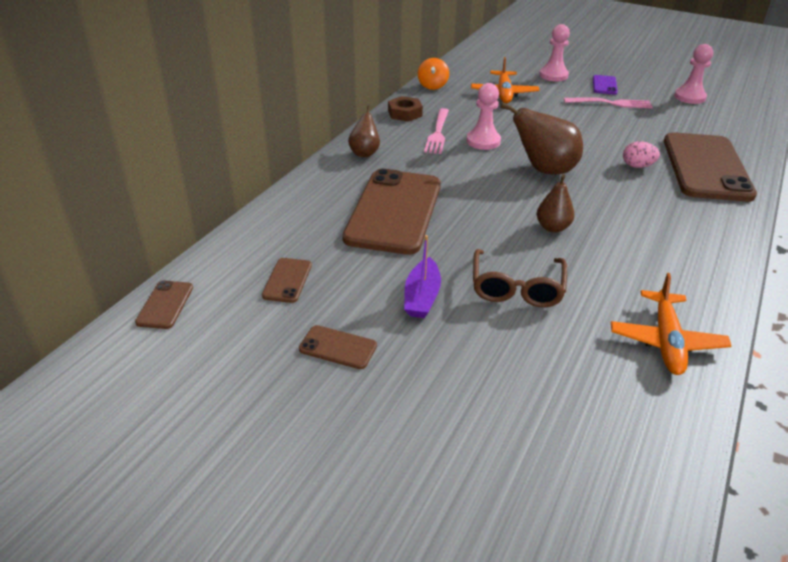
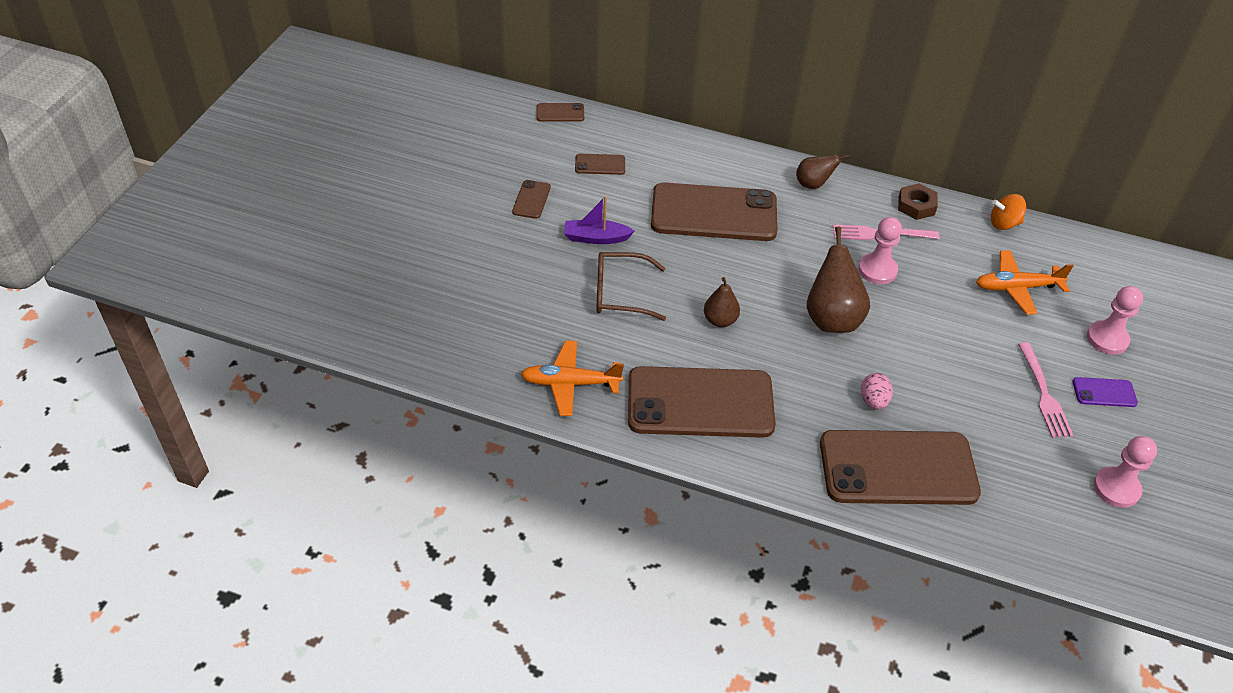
camera: 80 degrees right, 10 degrees up
(667, 253) = (700, 403): none -> brown phone

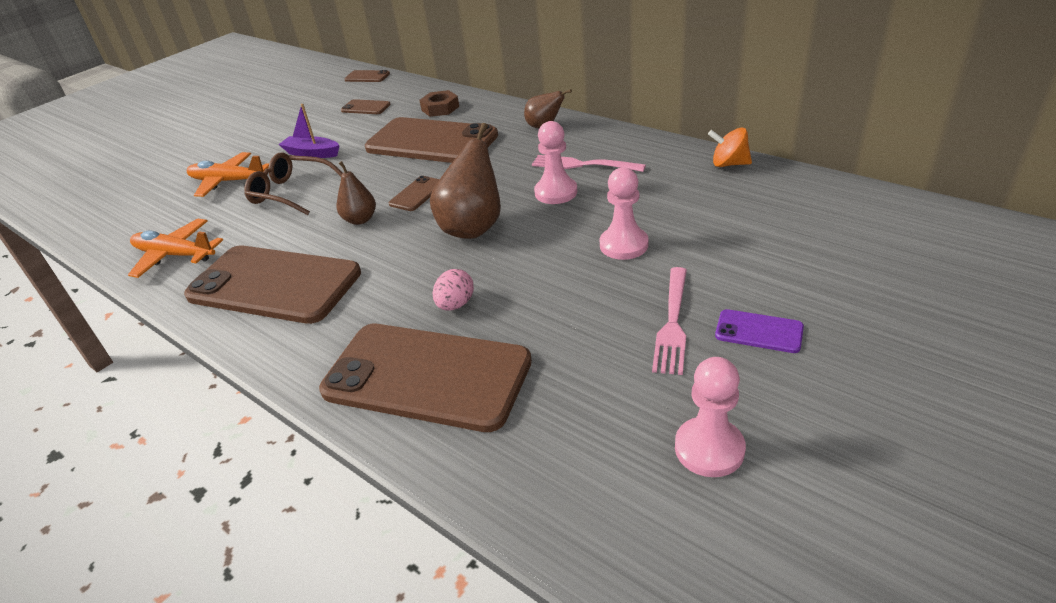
camera: 25 degrees right, 10 degrees down
(531, 199) = (287, 127): brown phone -> brown phone (417, 194)
(916, 206) = (639, 146): brown nut -> brown nut (440, 108)
(1016, 288) = (706, 218): orange plane -> orange plane (228, 181)
(1107, 339) = (796, 276): pink pawn -> pink pawn (623, 245)

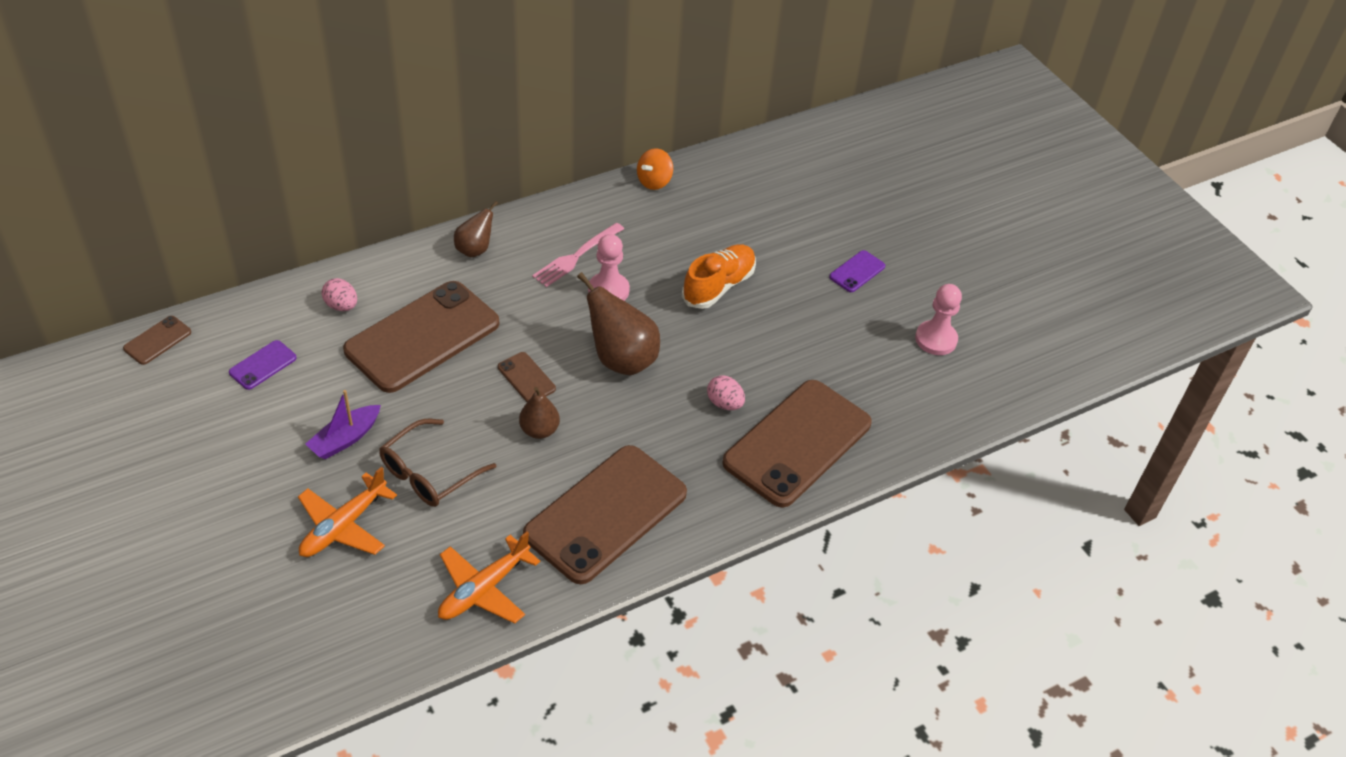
camera: 75 degrees left, 10 degrees up
(366, 107) = (263, 365): brown phone -> purple phone
(440, 108) = (341, 306): brown nut -> pink egg
(623, 245) = (718, 286): pink pawn -> orange shoe
(672, 323) = (824, 304): pink fork -> none

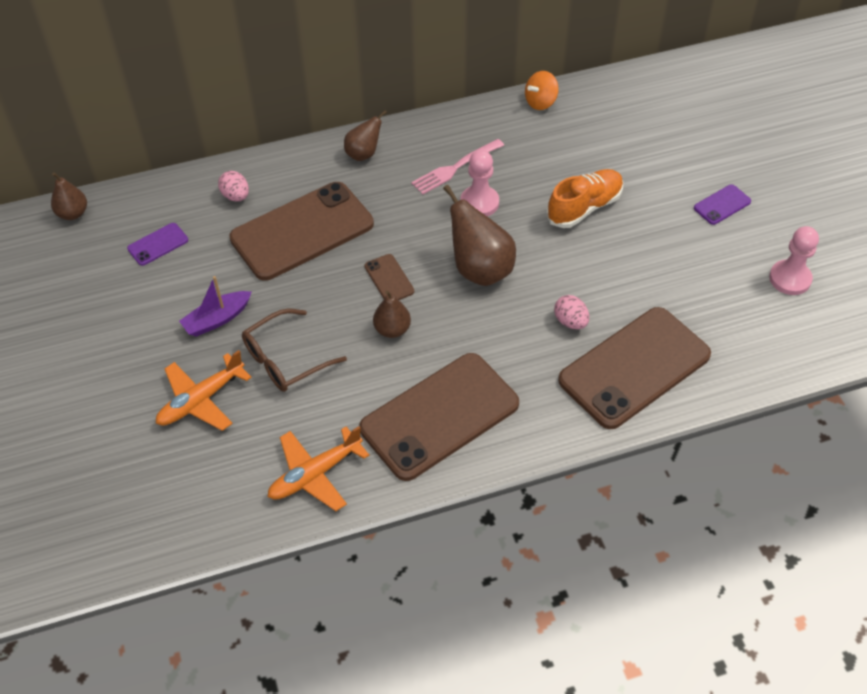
camera: 15 degrees right, 5 degrees up
(157, 340) = (73, 213): brown phone -> brown pear

